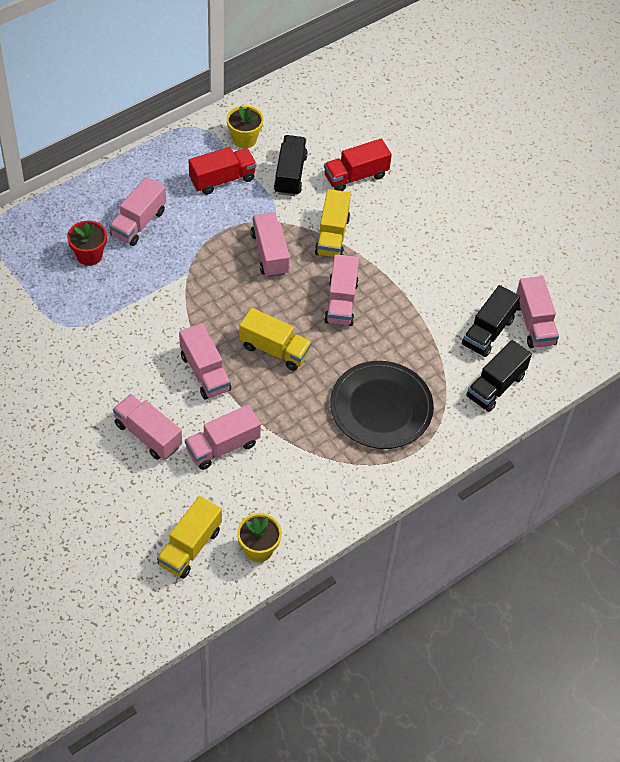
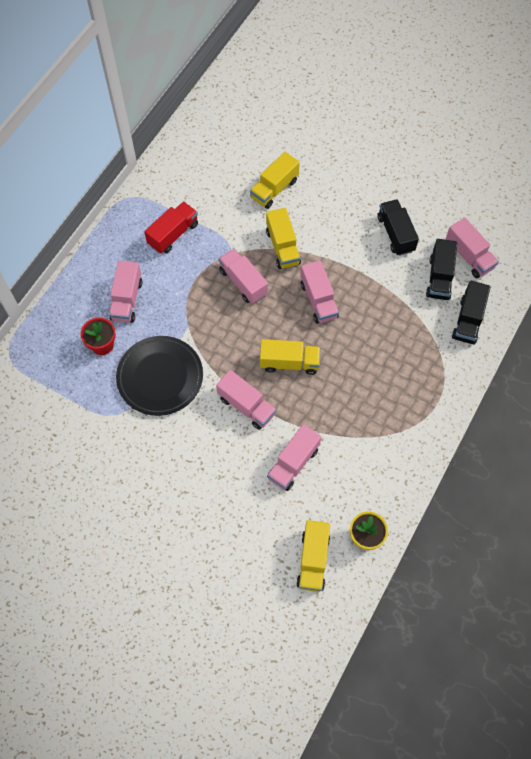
camera: 20 degrees left, 10 degrees up
(148, 435) = (230, 480): pink truck -> none
(244, 139) = (172, 193): yellow flower pot -> none
(290, 174) = (223, 208): black truck -> black truck (395, 234)
(355, 176) = (274, 189): red truck -> yellow truck
(381, 407) = (394, 376): black plate -> black plate (160, 377)

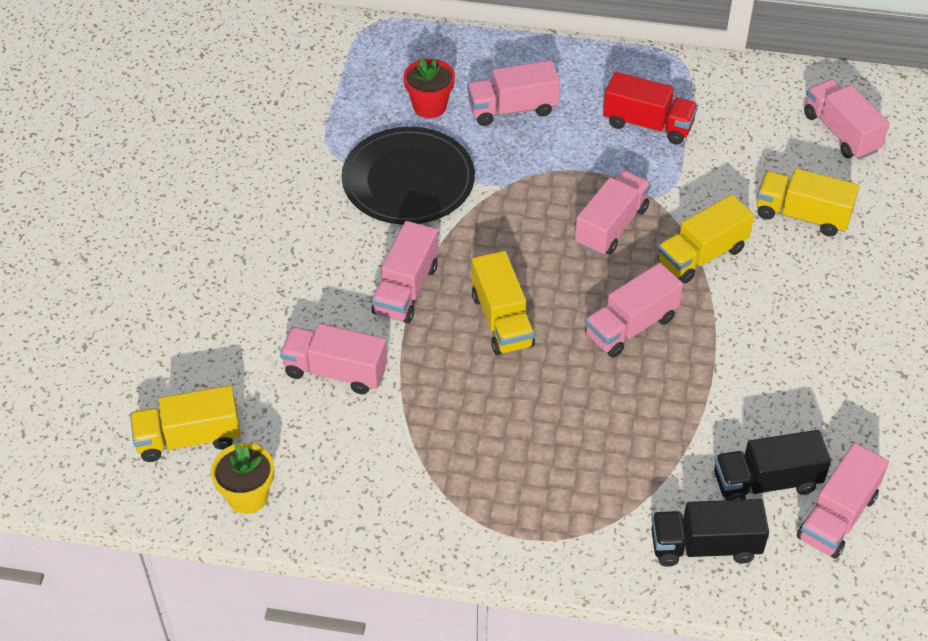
camera: 70 degrees right, 15 degrees down
(223, 145) = (841, 132): none -> pink truck
(395, 234) = (817, 396): black truck -> none

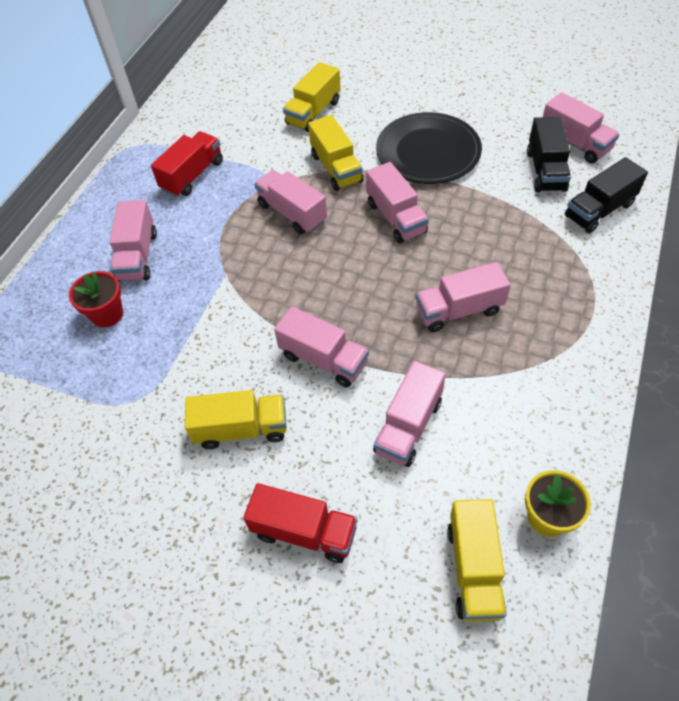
camera: 75 degrees left, 5 degrees up
(212, 306) = (304, 532): none -> red truck
(408, 180) = (193, 342): black plate -> black plate (428, 152)
(502, 320) = (373, 295): yellow truck -> yellow truck (241, 429)
(704, 546) = (599, 210): black truck -> black truck turned 45 degrees clockwise
(841, 132) = (243, 81): pink truck -> pink truck (459, 310)

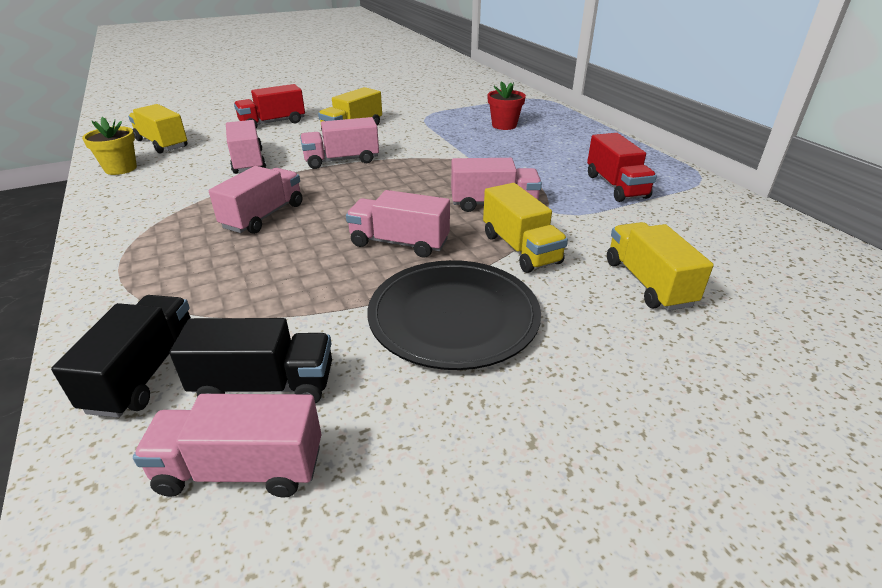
camera: 130 degrees right, 20 degrees down
(137, 256) = (544, 144): pink truck -> none
(336, 168) = (520, 249): yellow truck -> yellow truck turned 135 degrees counterclockwise
(545, 171) = (265, 385): black truck -> black truck turned 135 degrees clockwise

